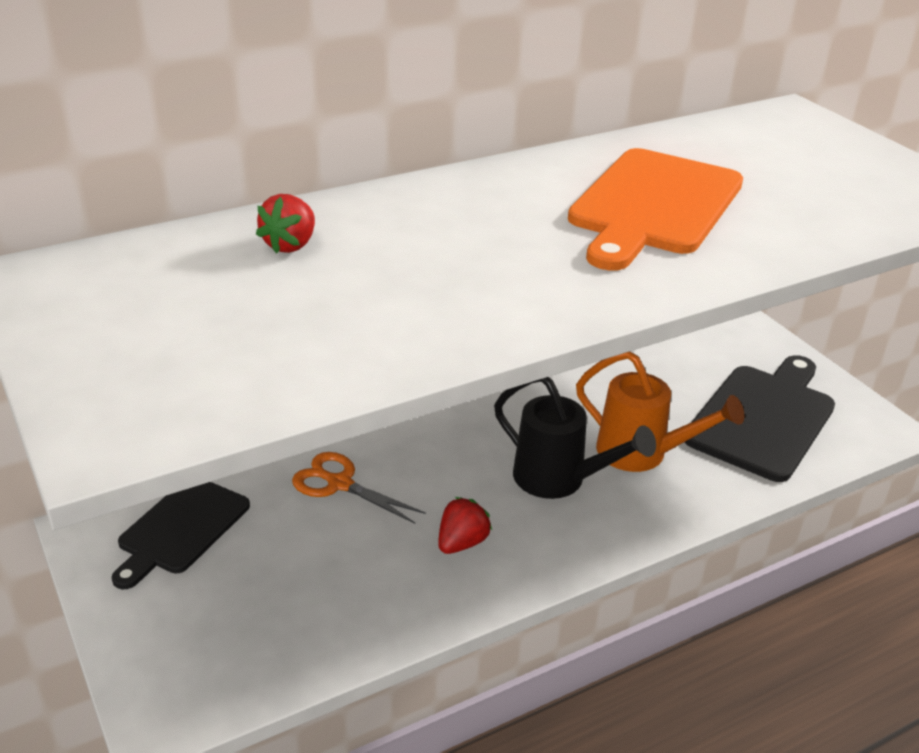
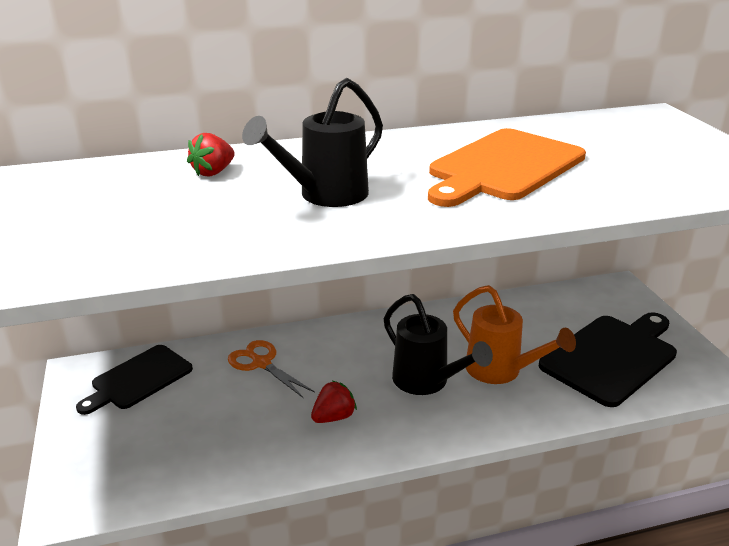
camera: 15 degrees right, 5 degrees down
(459, 268) = (325, 196): none -> black watering can

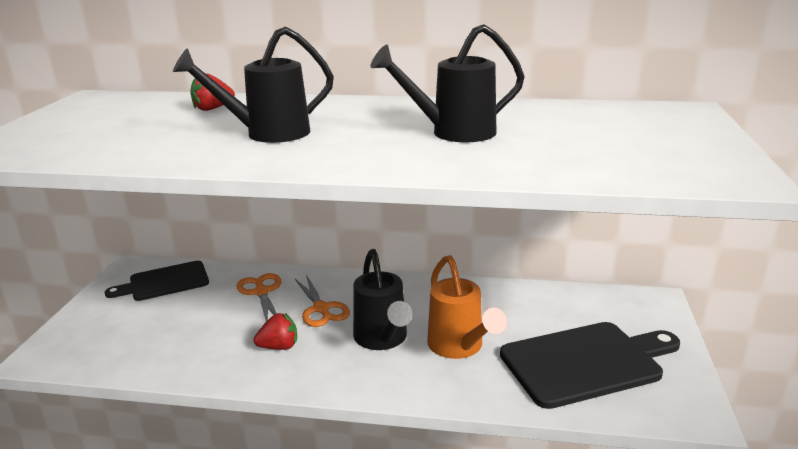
camera: 25 degrees right, 5 degrees down
(340, 366) = (321, 309): none -> orange scissors
(504, 167) = (453, 133): orange cutting board -> black watering can

